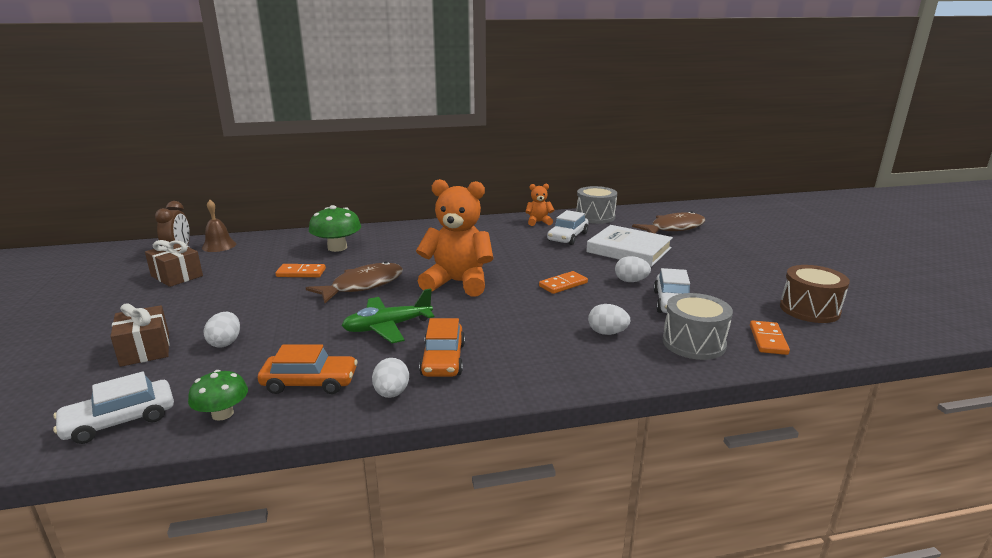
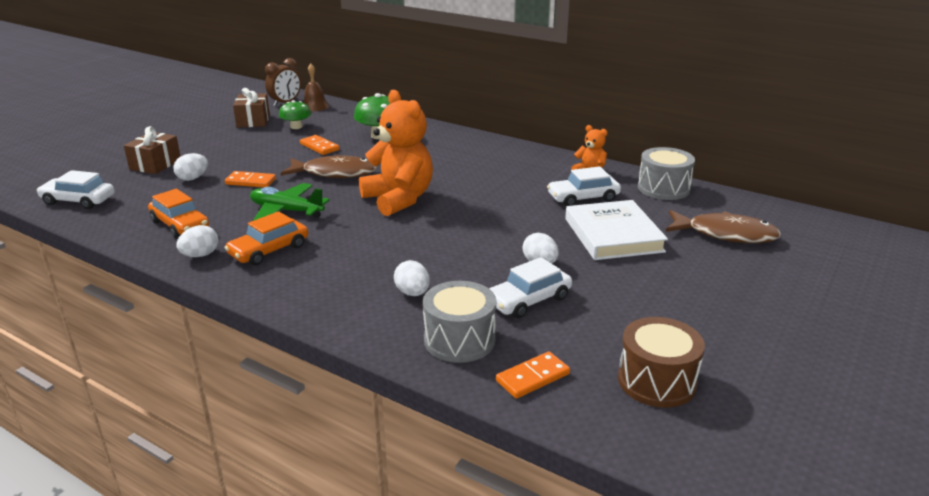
camera: 45 degrees right, 5 degrees up
(222, 414) = (115, 220): green mushroom -> green mushroom (296, 127)
(563, 284) = (473, 238): orange domino -> orange domino (250, 182)

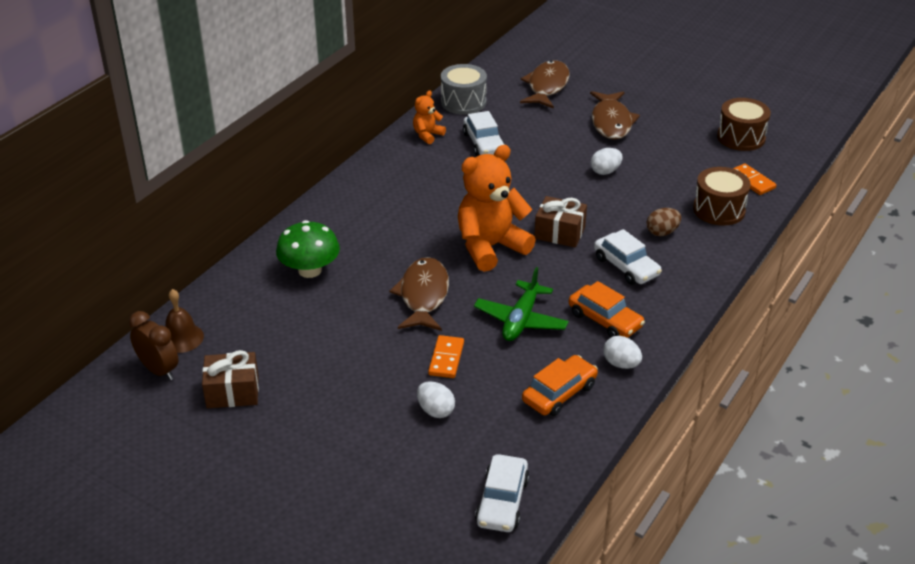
camera: 90 degrees left, 10 degrees up
(155, 164) = (389, 457): brown gift -> brown gift (559, 233)
(296, 127) = (265, 345): green mushroom -> none
(319, 147) = (342, 316): orange domino -> none
(412, 293) = (662, 232): white egg -> brown egg
(459, 340) = (719, 210): grey drum -> brown drum
(528, 300) = (660, 179): white car -> white car (626, 266)
(613, 235) = (553, 134): white book -> none
(657, 273) = (611, 122): none -> brown fish

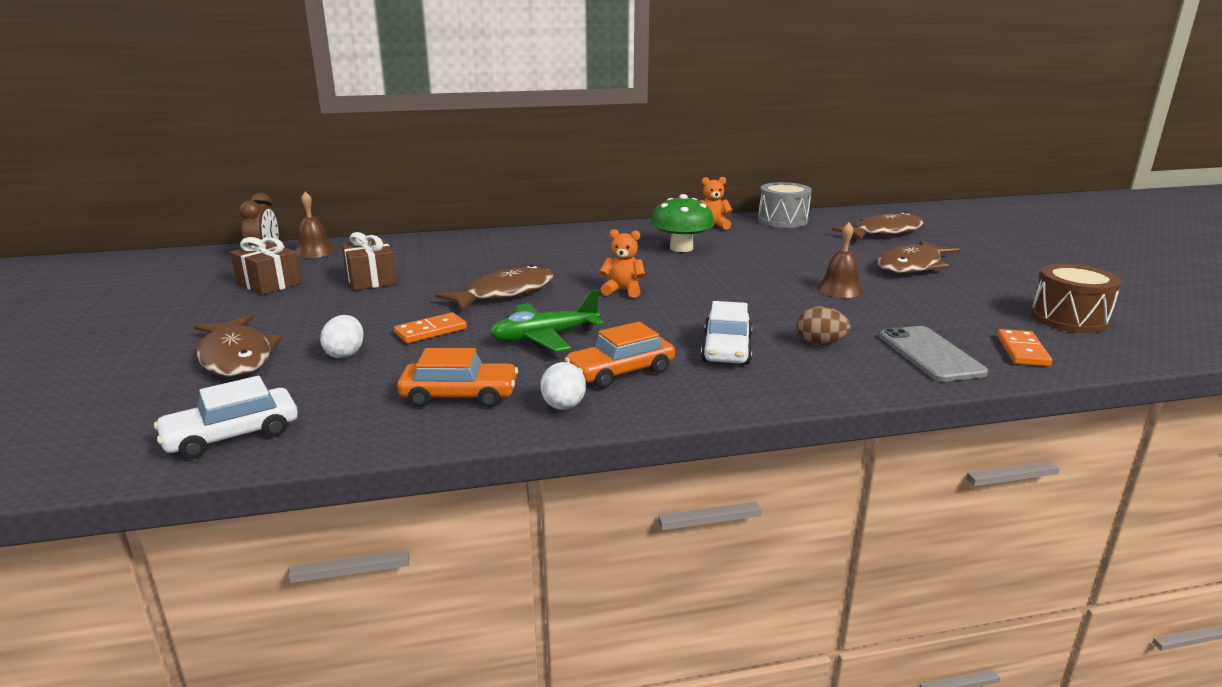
camera: 45 degrees right, 15 degrees down
(310, 270) = (464, 253): green mushroom -> green mushroom (681, 248)
(375, 460) = (236, 357): none -> brown fish
(483, 143) = (752, 242): white car -> none
(490, 247) = (623, 291): orange teddy bear -> orange teddy bear, size x0.48
(559, 233) = (706, 305): brown gift -> brown gift (371, 279)
(605, 171) = (840, 289): white egg -> brown bell
(605, 320) = (620, 371): orange car -> orange car turned 60 degrees clockwise
(719, 210) = (930, 354): brown drum -> grey phone

